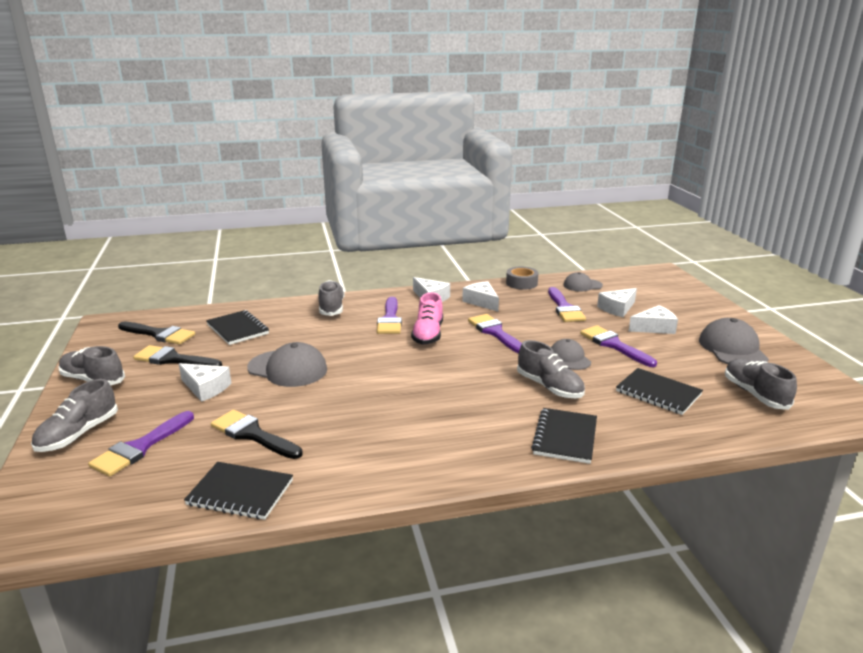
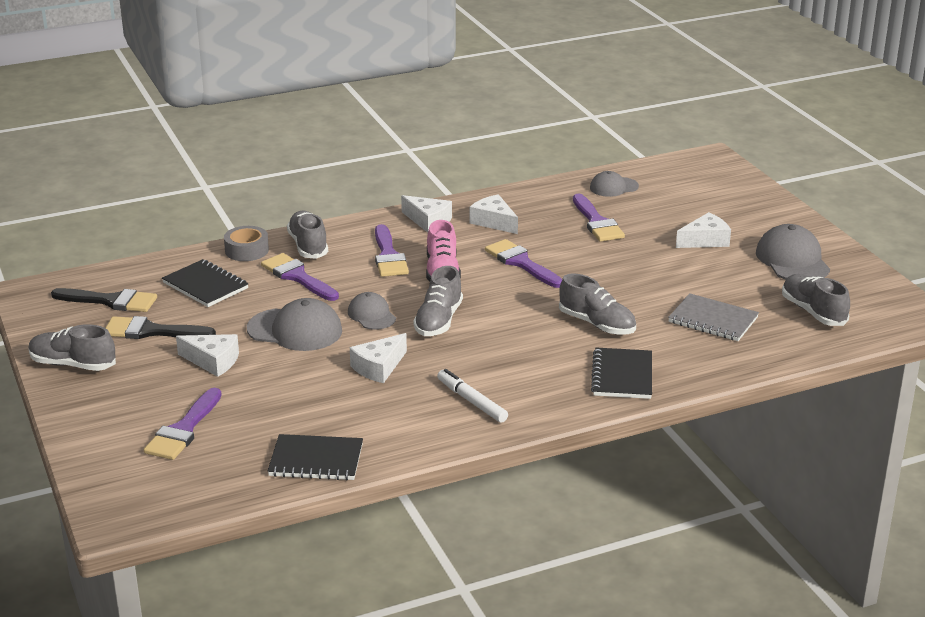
camera: 10 degrees left, 5 degrees up
(78, 434) = (105, 424): grey shoe -> grey shoe (438, 321)
(252, 434) = (296, 405): black brush -> none
(414, 448) = (471, 401): none -> white marker
(521, 283) = (537, 190): grey tape -> grey tape (247, 250)
(569, 358) = (613, 288): grey cap -> grey cap (371, 315)
(614, 345) = (660, 267): purple brush -> purple brush (297, 277)
(617, 308) = (660, 218): white cheese -> white cheese (378, 367)
(658, 393) = (713, 320): black notebook -> grey notebook

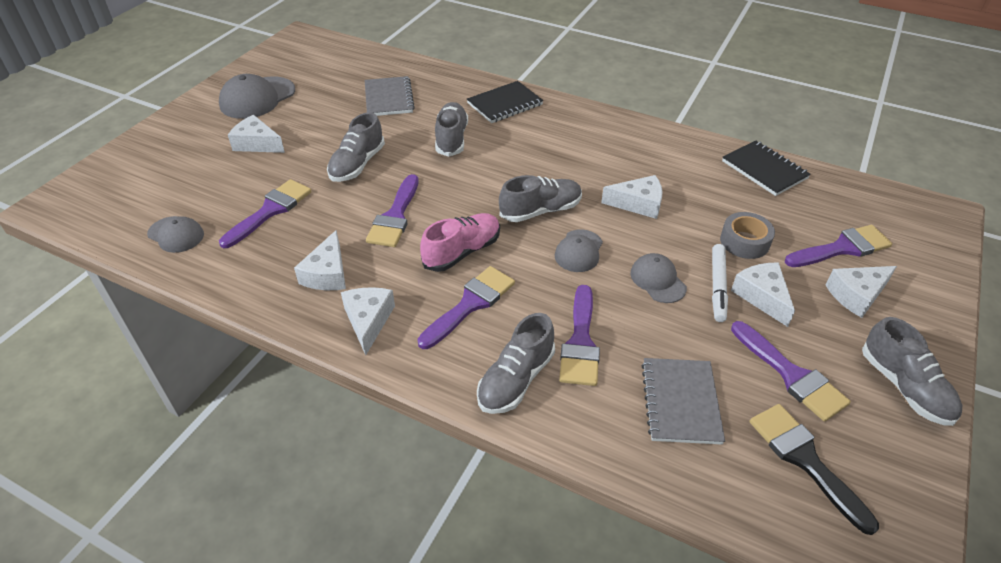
camera: 130 degrees left, 15 degrees up
(145, 401) = (856, 295): none -> white cheese
(151, 331) = (791, 375): black brush -> purple brush
(205, 285) = (680, 402): black notebook -> grey notebook
(247, 250) = (581, 426): grey tape -> grey tape (744, 242)
(295, 330) = (658, 280): grey cap -> grey cap, size x0.61
(471, 401) = (615, 144): white marker -> white marker (718, 286)
(813, 312) = (334, 69): grey shoe -> grey shoe (357, 164)

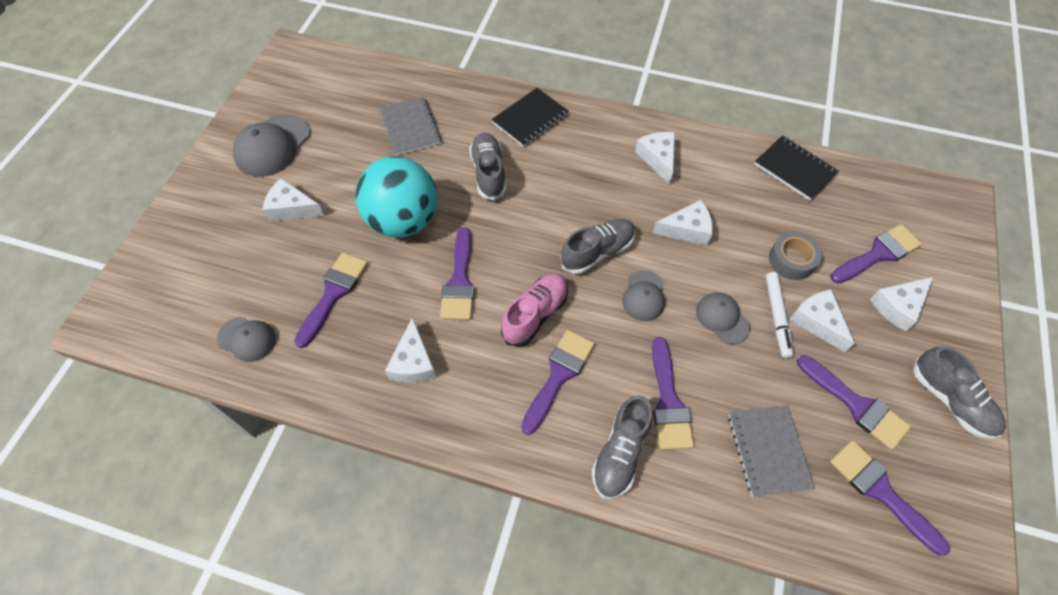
camera: 10 degrees left, 15 degrees up
(357, 164) = (403, 221): grey shoe -> turquoise ball
(368, 321) = (469, 411): white cheese -> white cheese (658, 158)
(804, 459) = (880, 491): black brush -> purple brush

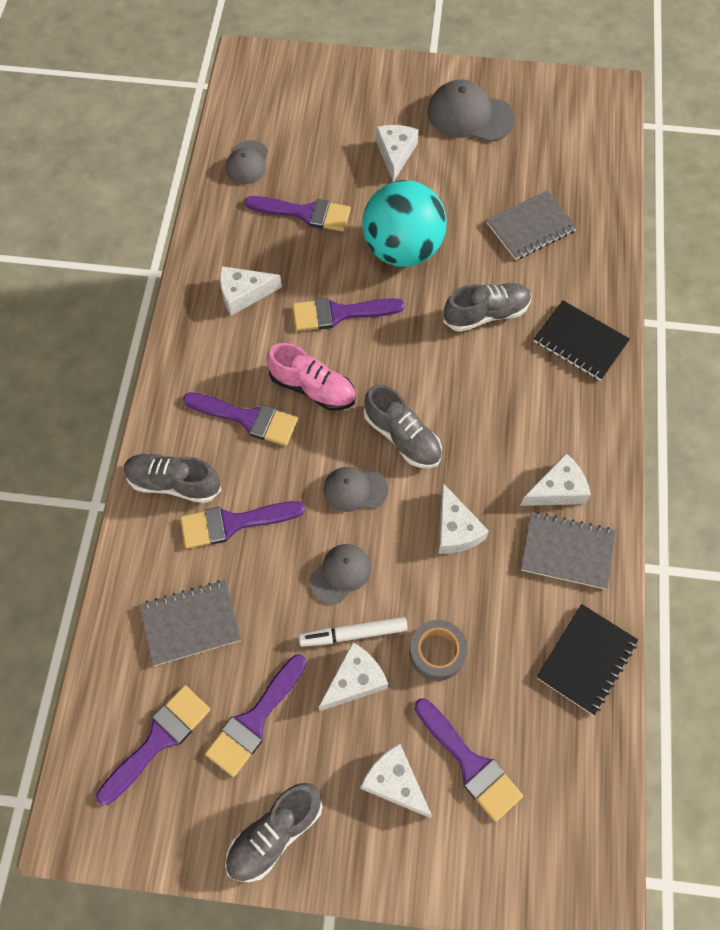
camera: 80 degrees right, 5 degrees up
(709, 163) = (567, 551): none -> grey notebook

